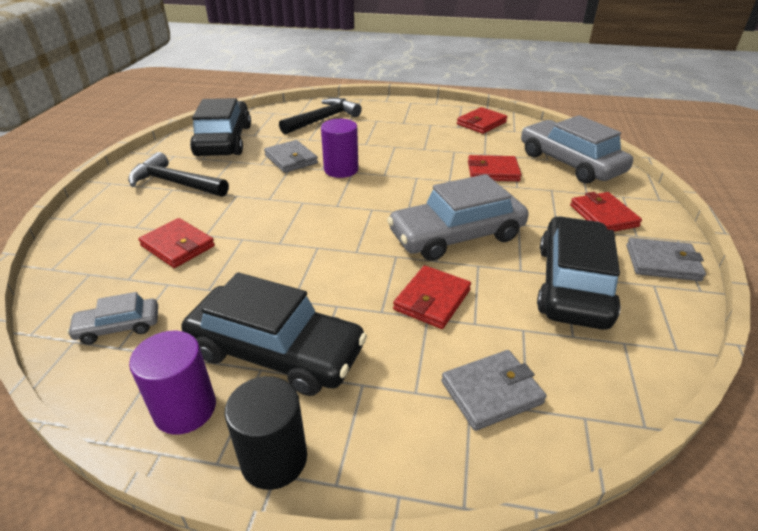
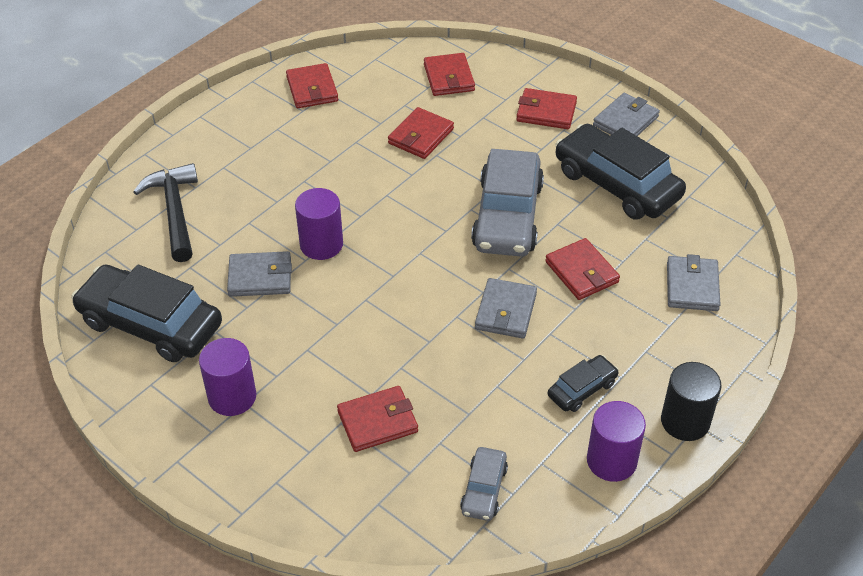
camera: 60 degrees left, 10 degrees up
(175, 183) = (232, 397): black hammer -> purple cylinder
(276, 351) = (582, 389): black car -> black car, size x0.49
(343, 270) = (505, 311): none -> grey wallet
(570, 163) = (449, 77): grey car -> red wallet

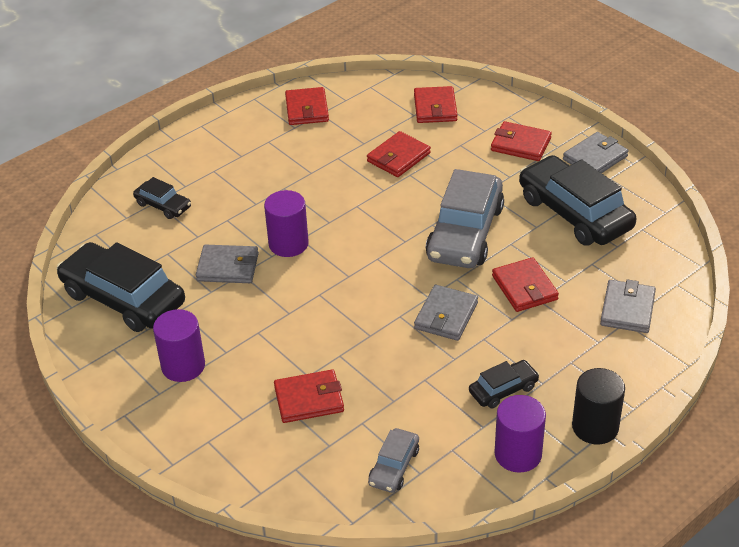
camera: 10 degrees right, 5 degrees down
(175, 212) = (163, 205): black hammer -> black car

